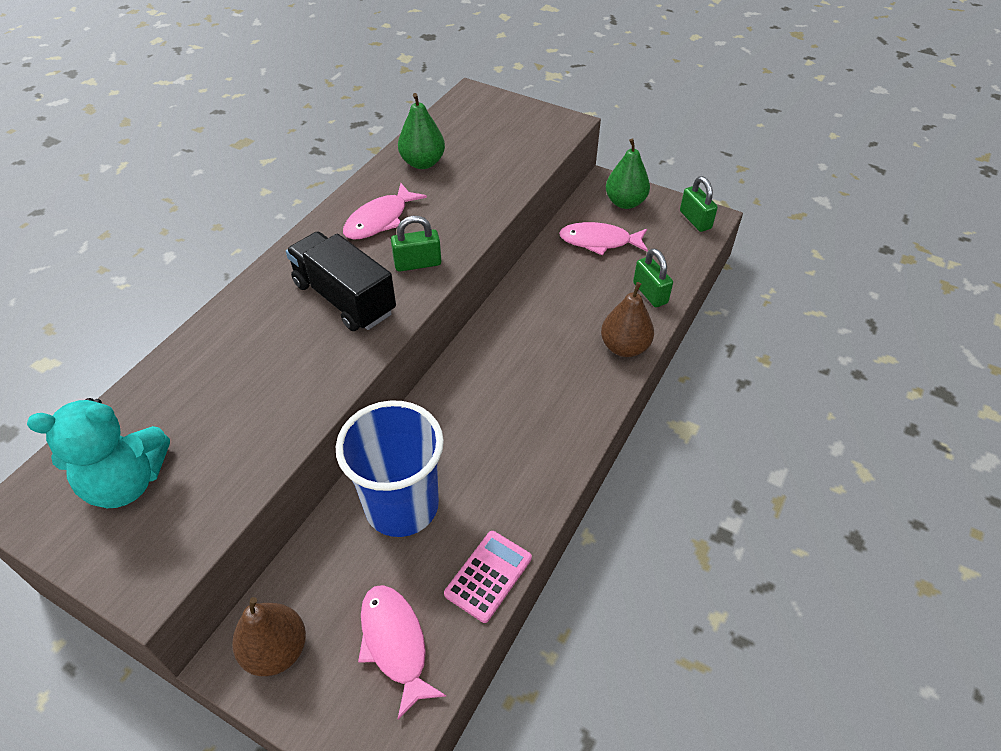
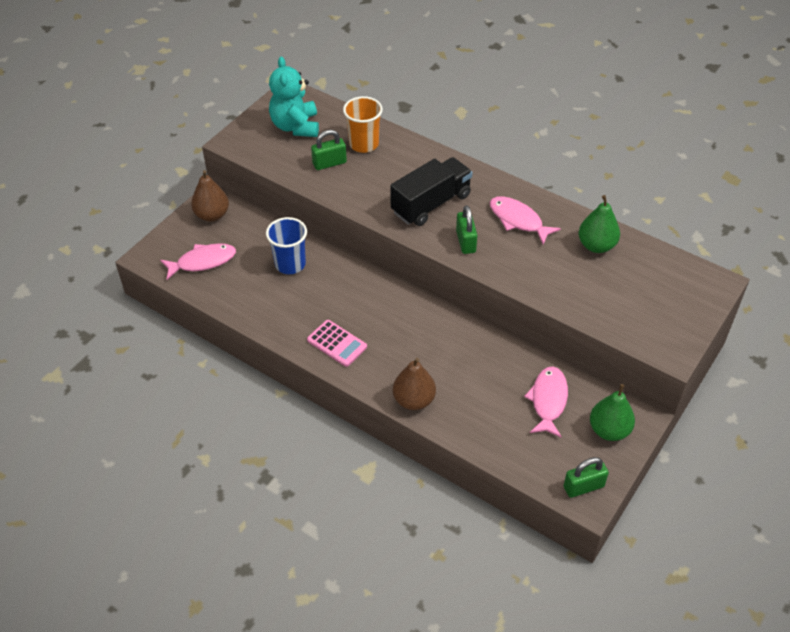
camera: 95 degrees right, 0 degrees up
(198, 381) = (364, 144): none -> orange cup
(402, 506) = (290, 264): blue cup -> blue cup, size x0.66
(488, 576) = (233, 303): pink calculator -> pink calculator (337, 343)
(650, 293) = (477, 429): green padlock -> green padlock (329, 163)

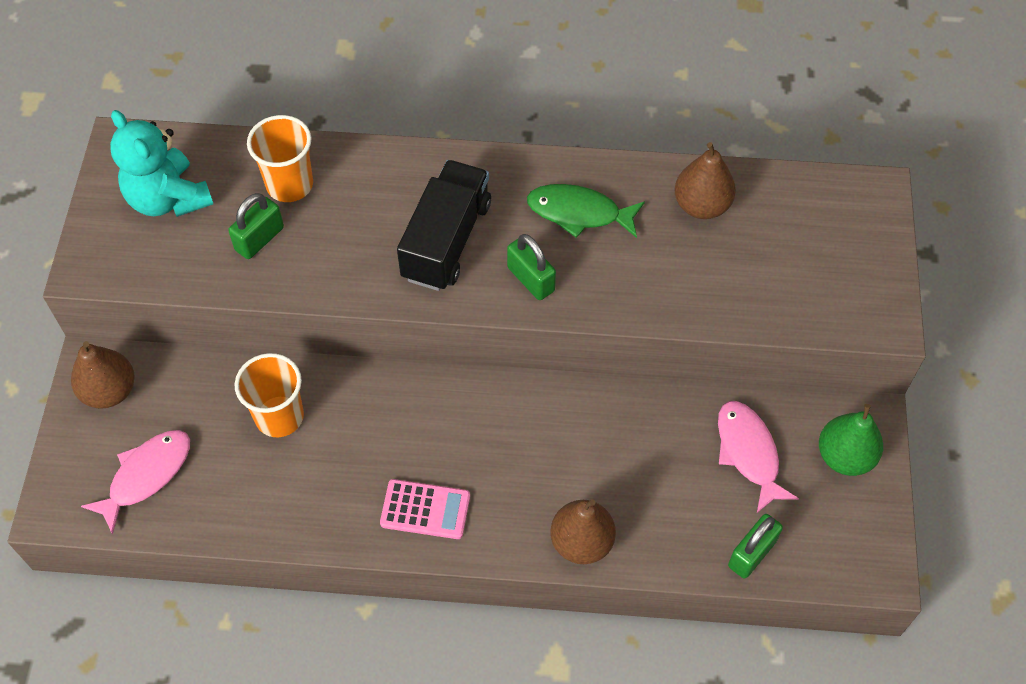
camera: 30 degrees left, 10 degrees up
(290, 264) = (279, 416): blue cup -> orange cup
(518, 220) = (579, 213): pink fish -> green fish
(583, 487) = (862, 553): green padlock -> green padlock (752, 554)
(596, 245) = (701, 205): green pear -> brown pear

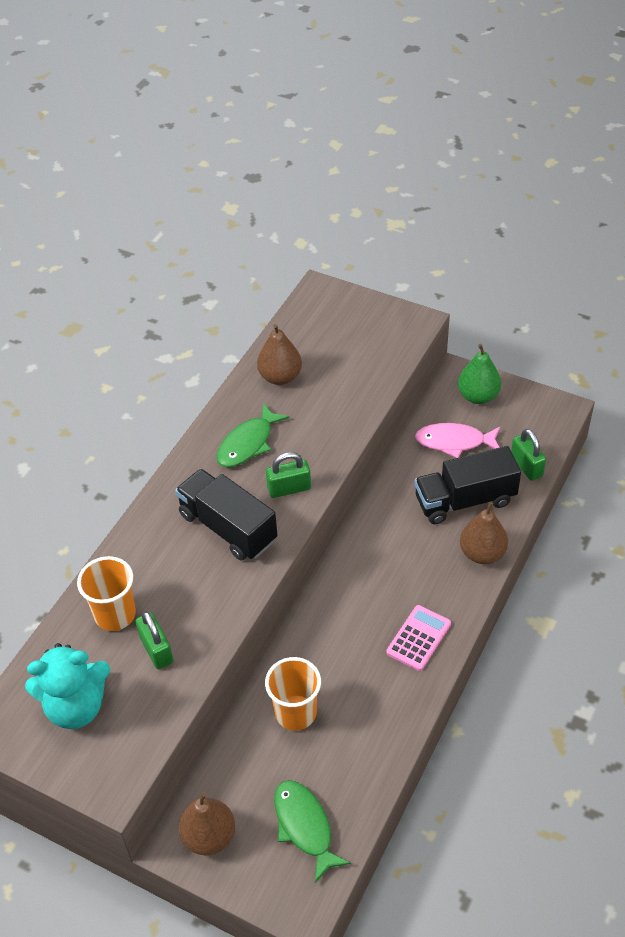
camera: 65 degrees left, 10 degrees down
(146, 476) = (305, 827): pink fish -> green fish
(657, 496) = (465, 500): none -> black truck

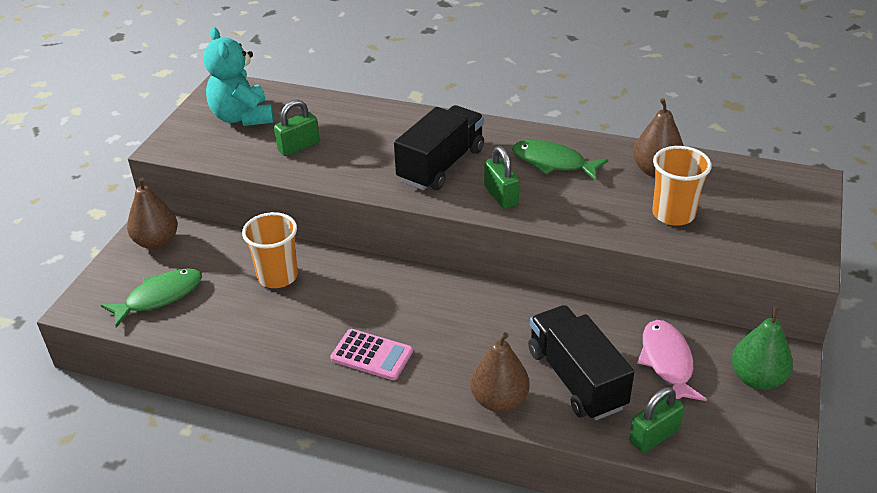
camera: 80 degrees right, 10 degrees down
(115, 614) = (334, 120): orange cup -> orange cup (673, 214)

